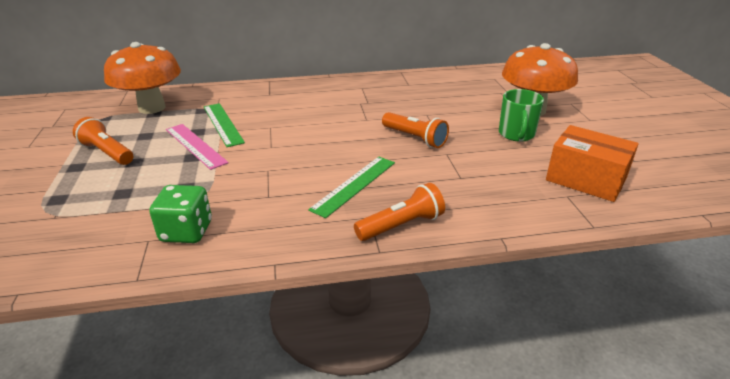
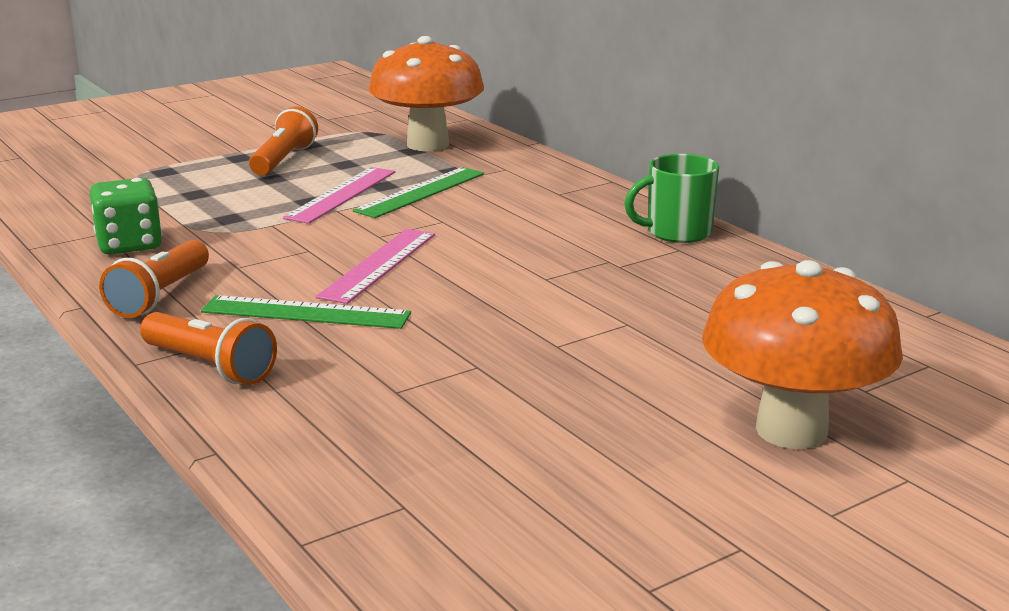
camera: 65 degrees right, 10 degrees down
(310, 154) = (378, 265): none -> pink ruler
(415, 138) = (511, 329): orange flashlight -> orange flashlight (160, 296)
(516, 134) = (635, 424): green mug -> green mug (677, 232)
(586, 179) = (492, 523): orange box -> none

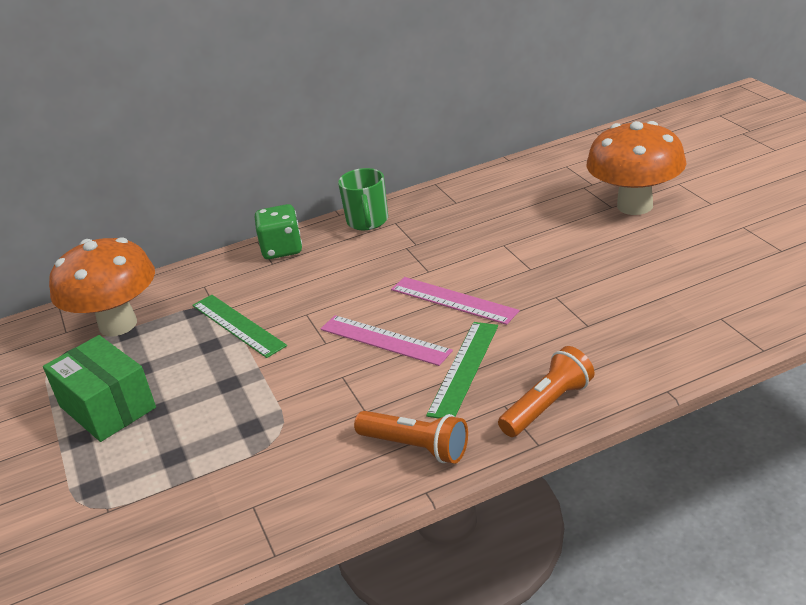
camera: 75 degrees left, 10 degrees up
(129, 245) = (293, 482): green dice -> green dice (282, 249)
(284, 160) = (107, 407): orange flashlight -> green box
(342, 194) = (222, 366): pink ruler -> pink ruler (453, 300)

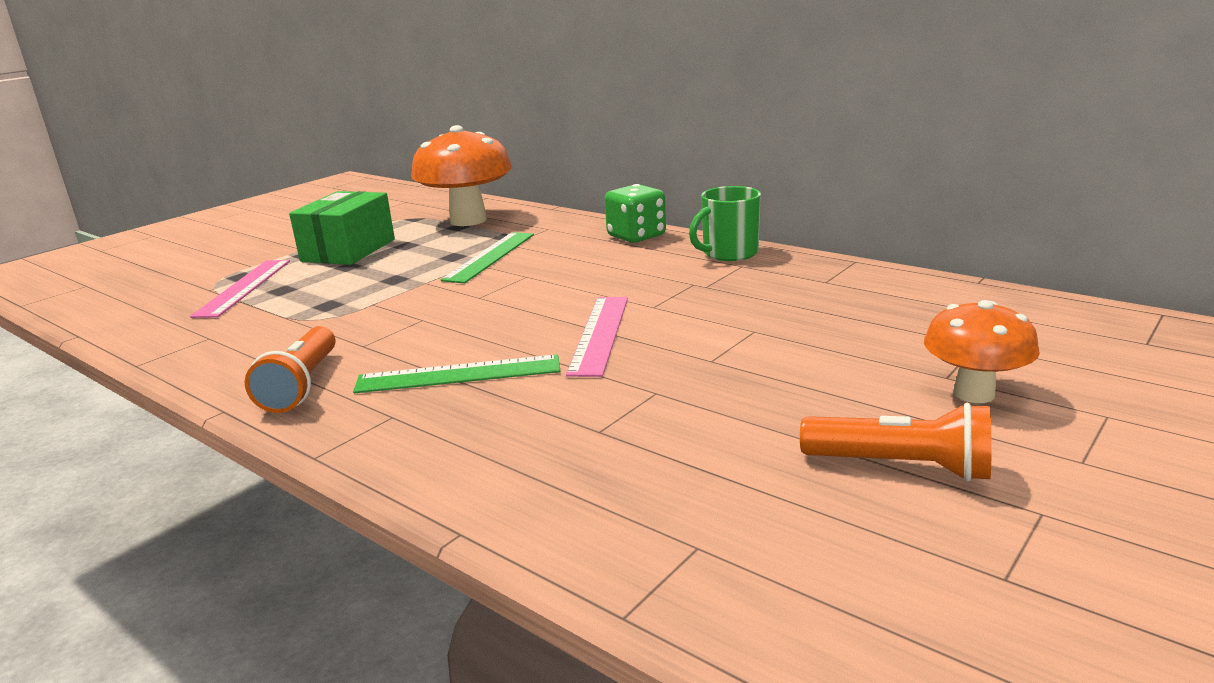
camera: 60 degrees right, 10 degrees down
(384, 340) = (496, 321): pink ruler -> pink ruler (244, 287)
(548, 406) = (396, 444): orange flashlight -> orange flashlight (901, 467)
(635, 206) = (974, 393): orange mushroom -> orange mushroom, size x0.60

